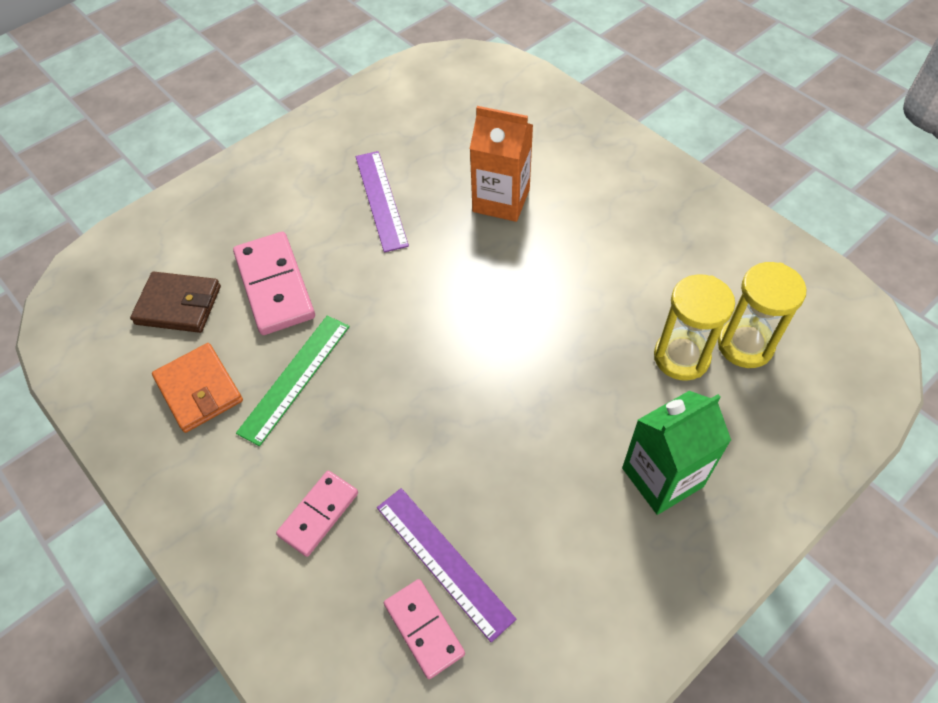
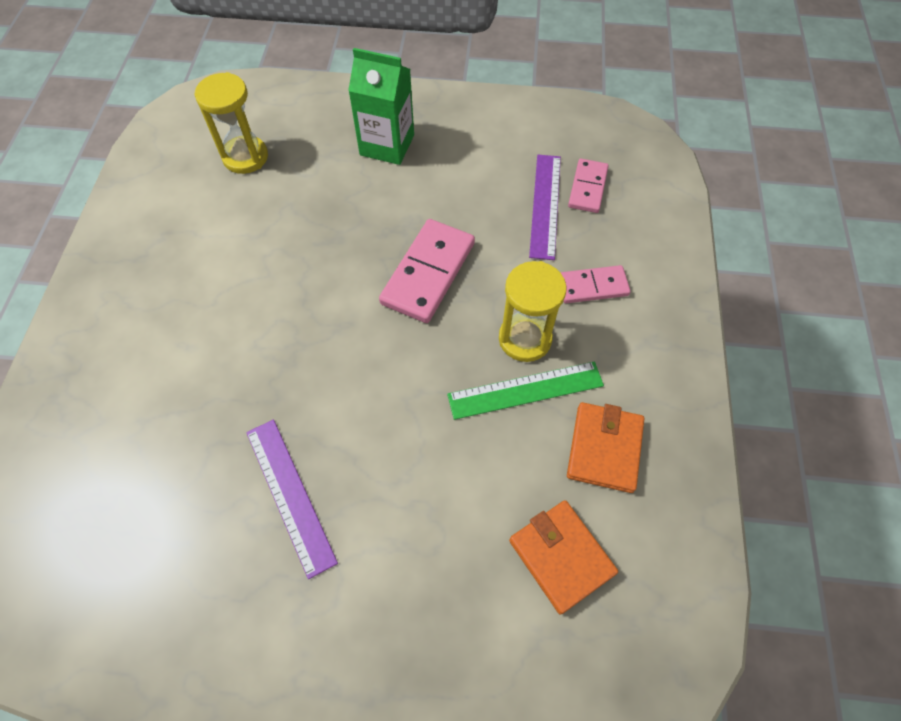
camera: 135 degrees left, 5 degrees up
(178, 305) = (561, 557): brown wallet -> orange wallet
(274, 286) = (465, 492): pink domino -> pink domino (428, 273)
(380, 200) = (290, 495): purple ruler -> purple ruler turned 60 degrees counterclockwise
(501, 200) = (212, 391): orange carton -> none
(681, 357) = (285, 182): yellow hourglass -> yellow hourglass (525, 339)

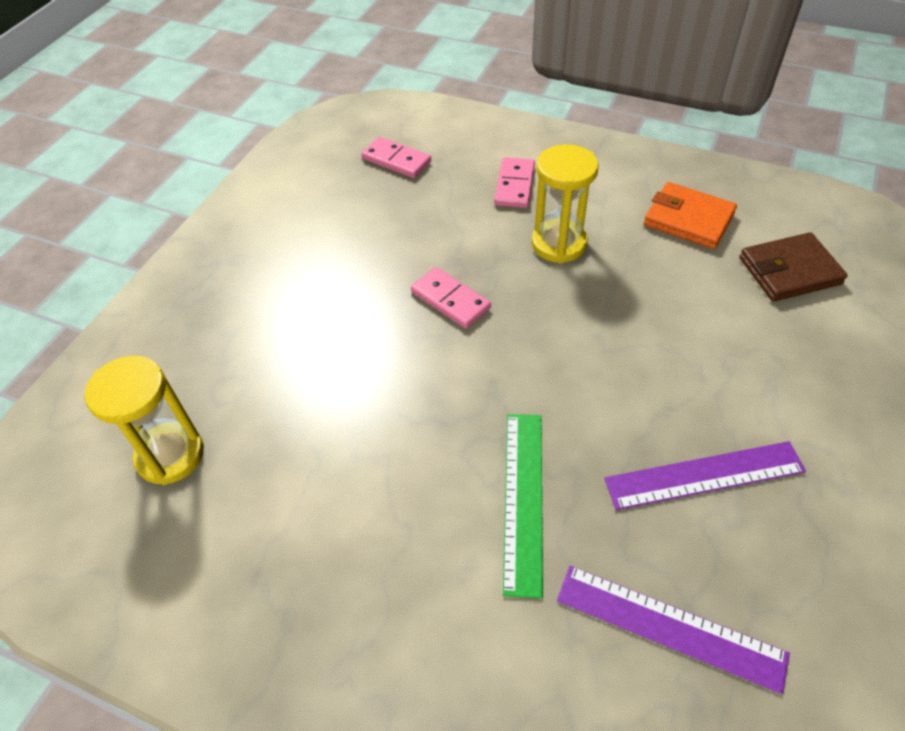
camera: 70 degrees left, 10 degrees down
(387, 145) = (244, 301): green carton -> none
(428, 273) = (450, 300): pink domino -> pink domino, size x0.61
(525, 390) = (617, 256): green ruler -> green ruler (524, 499)
(545, 205) = (403, 193): purple ruler -> purple ruler (669, 627)
(561, 557) = (789, 271): orange wallet -> brown wallet

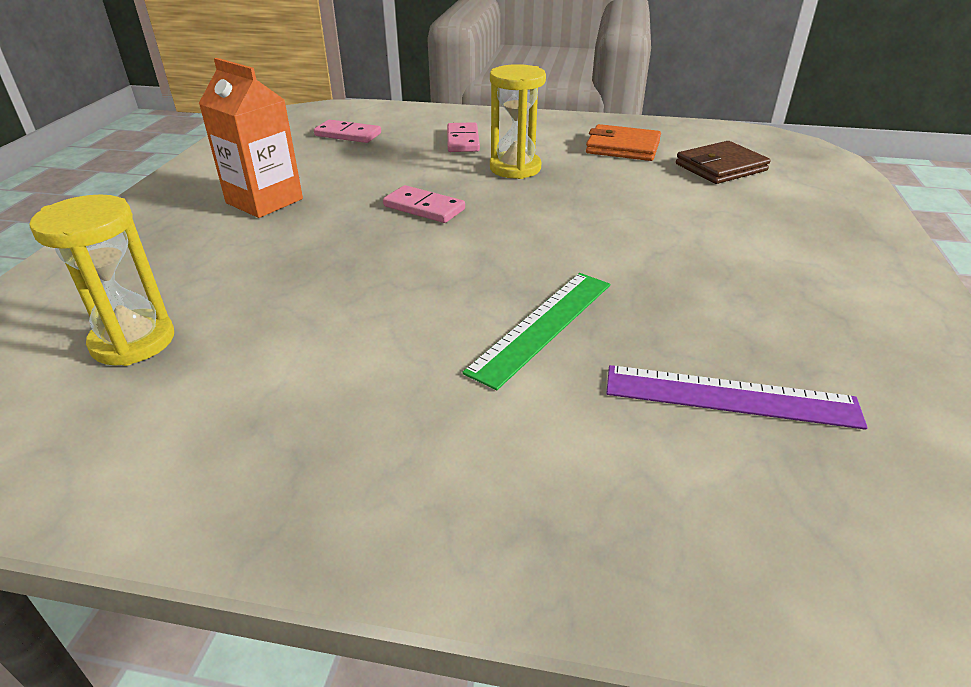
camera: 15 degrees left, 15 degrees down
(299, 267) = (264, 201): none -> orange carton
(524, 499) = (543, 326): green ruler -> green ruler turned 45 degrees clockwise
(704, 475) = (710, 289): purple ruler -> none

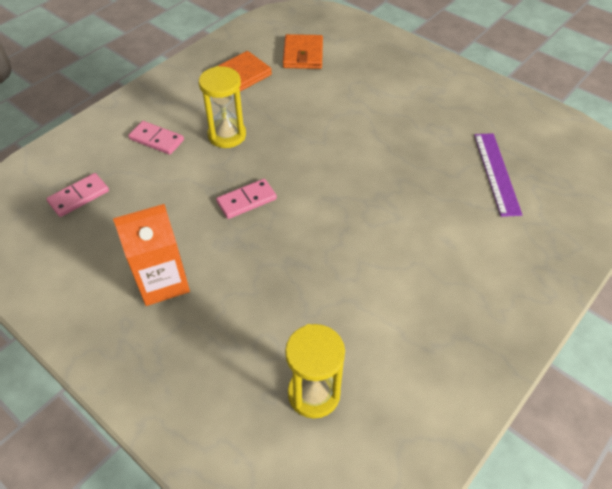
camera: 60 degrees left, 15 degrees up
(543, 326) = (411, 206): green ruler -> none
(720, 167) = (303, 55): brown wallet -> orange wallet
(730, 397) = (497, 173): purple ruler -> purple ruler turned 45 degrees counterclockwise

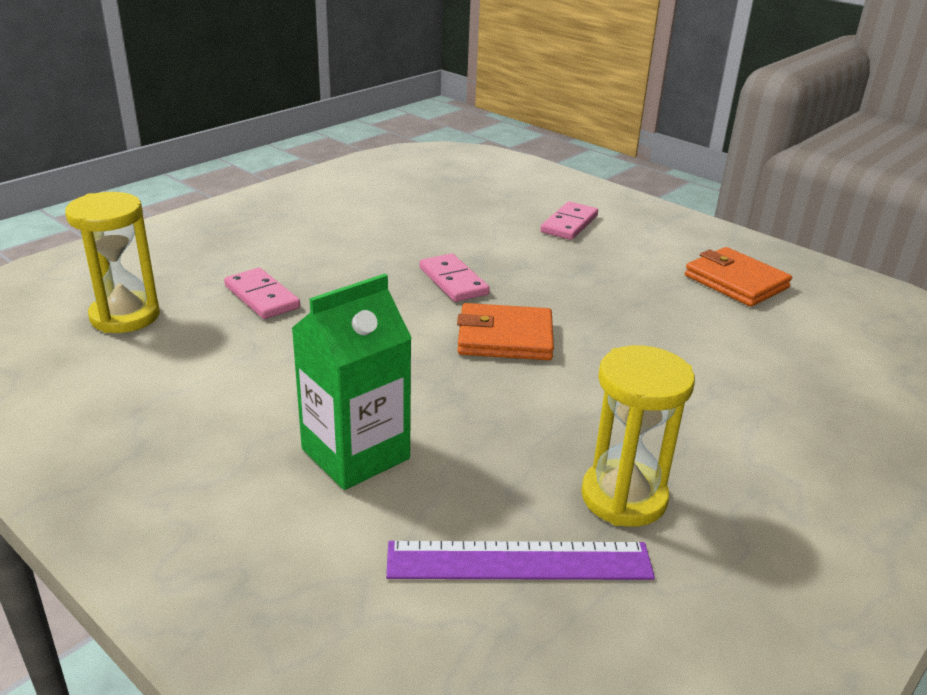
camera: 90 degrees right, 20 degrees down
(79, 197) = (466, 187): pink domino -> pink domino (261, 297)
(162, 282) = (328, 231): orange carton -> none
(227, 135) = (587, 269): yellow hourglass -> yellow hourglass (623, 497)
(303, 55) = (827, 340): orange wallet -> orange wallet (505, 338)
(441, 235) = (355, 454): none -> green carton

